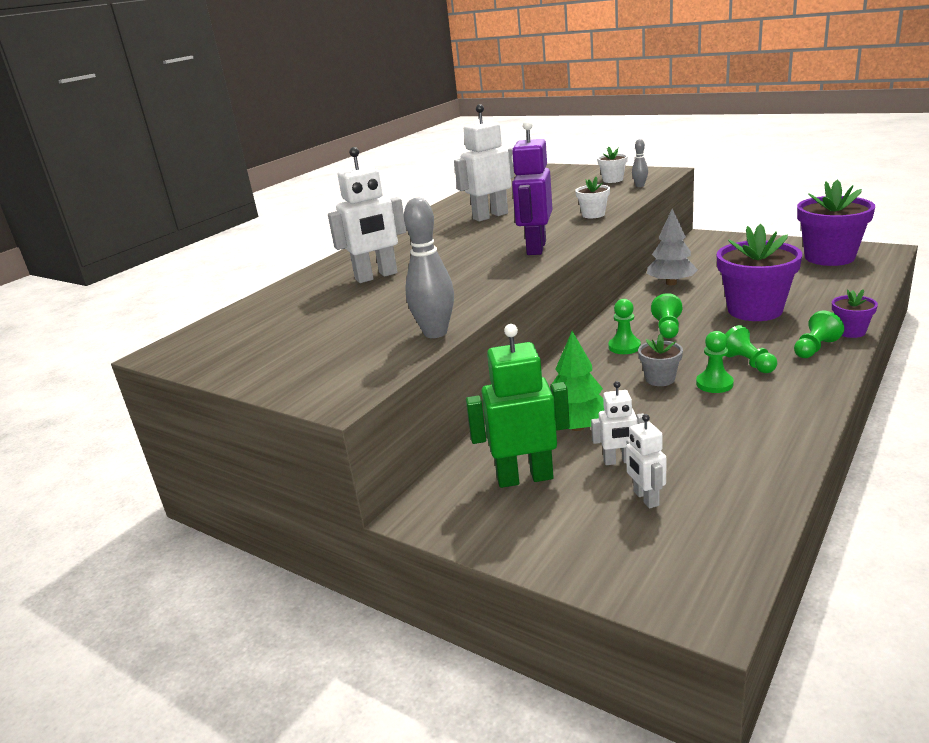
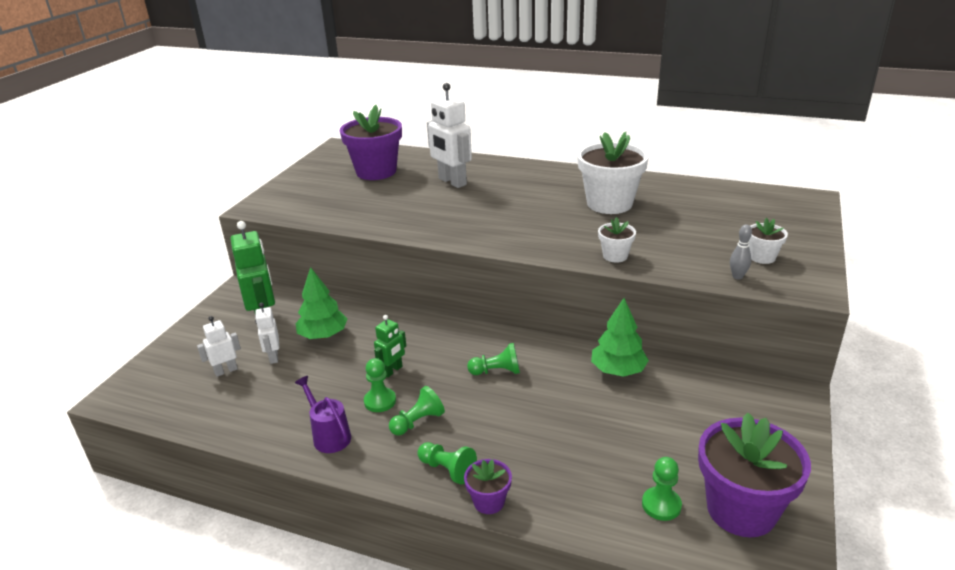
camera: 75 degrees right, 5 degrees up
(435, 333) = (336, 221): grey bowling pin -> none
(490, 216) = (609, 204): white robot -> white flower pot
(536, 248) = (510, 237): purple robot -> none
(624, 347) = (456, 348): green pawn -> green pawn (661, 505)
(660, 379) = (392, 371): grey flower pot -> green robot
(671, 283) = (618, 370): grey tree -> green tree
(755, 310) = (545, 431): purple flower pot -> purple flower pot (376, 172)
(776, 410) = (329, 435): none -> purple watering can

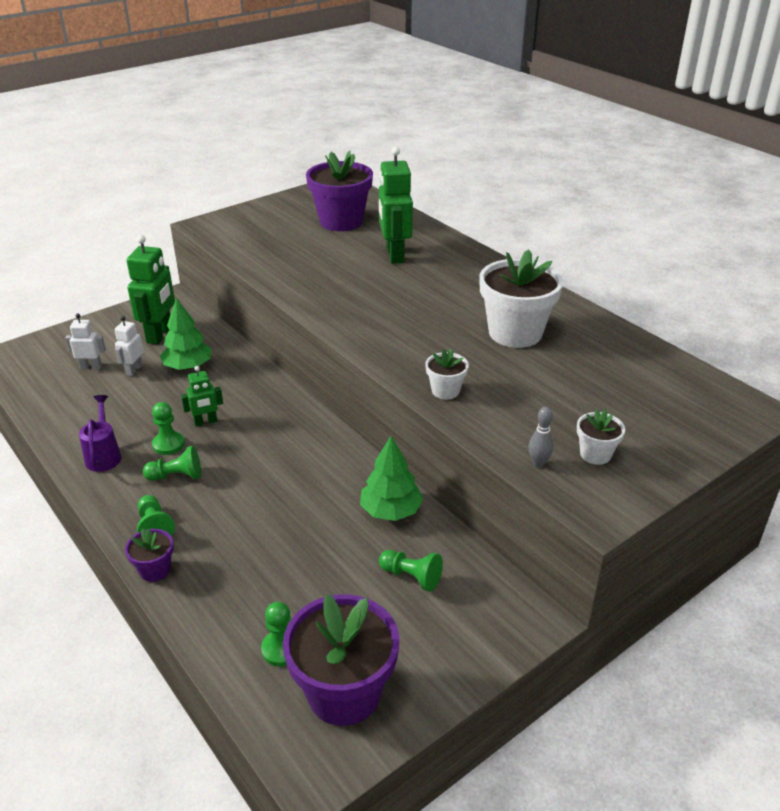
camera: 30 degrees right, 5 degrees up
(452, 182) = (394, 255): white robot -> green robot
(497, 371) = (285, 462): green pawn -> green pawn (411, 577)

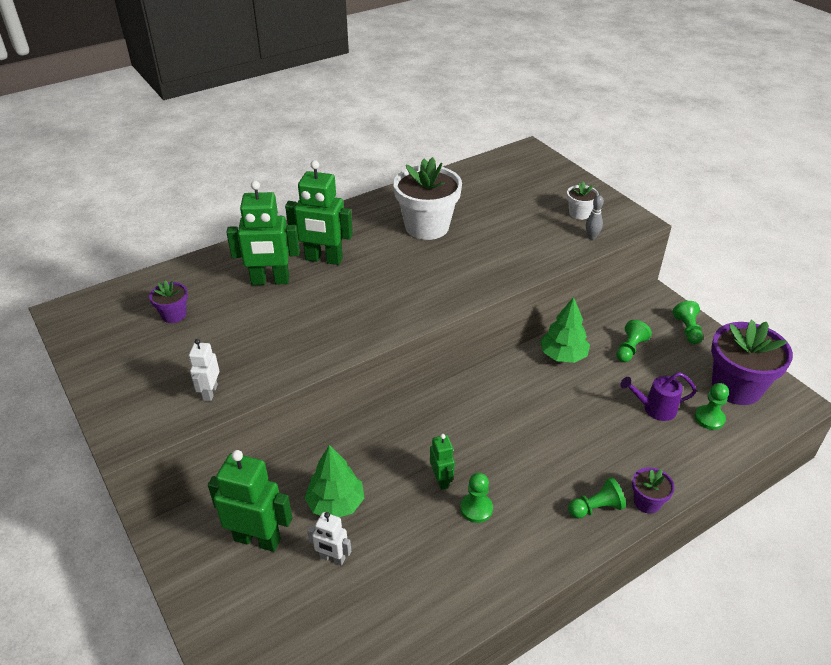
camera: 85 degrees left, 5 degrees up
(91, 367) = (316, 608): white robot -> white robot (210, 392)
(104, 455) = (493, 565): purple watering can -> purple watering can (654, 409)
(176, 476) = (525, 497): green pawn -> green pawn (687, 330)
(341, 221) = (174, 315): purple flower pot -> purple flower pot, size x0.48
(435, 277) = (323, 259): none -> green robot
(445, 391) = (507, 269): white flower pot -> none

